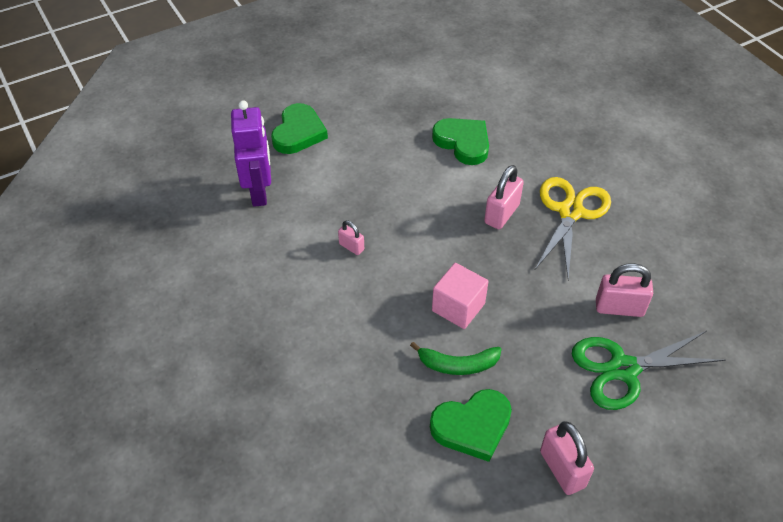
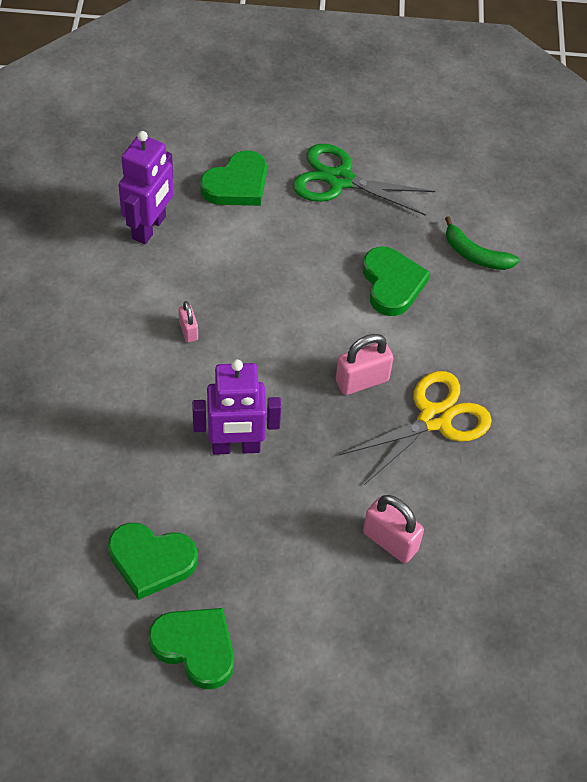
camera: 30 degrees right, 5 degrees up
(457, 365) = (187, 499): green banana -> green banana (475, 255)
(458, 307) = (236, 447): pink cube -> purple robot
(562, 469) = (195, 647): pink padlock -> green heart
(623, 369) = (337, 599): green scissors -> green scissors (340, 180)

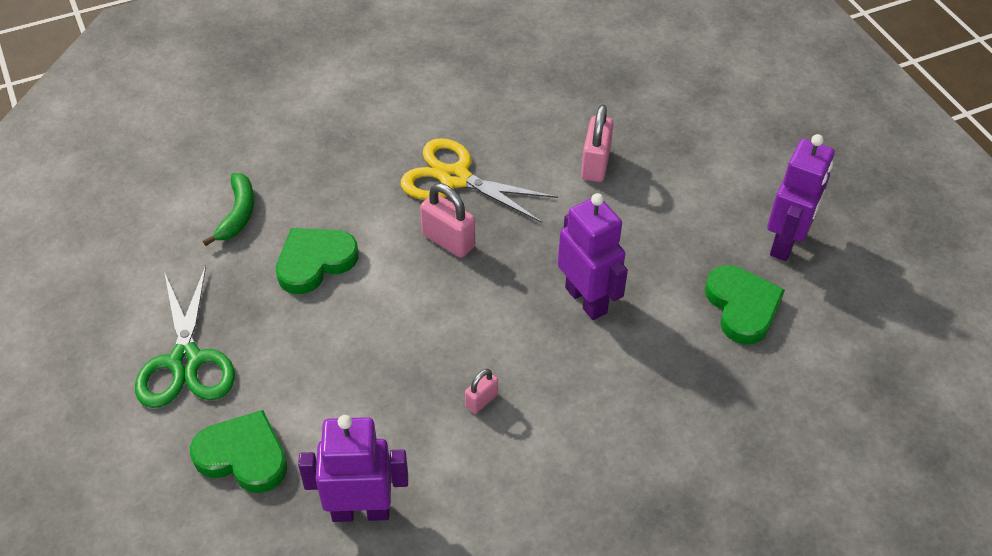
camera: 115 degrees left, 5 degrees down
(195, 647) = (786, 243): green heart -> purple robot

